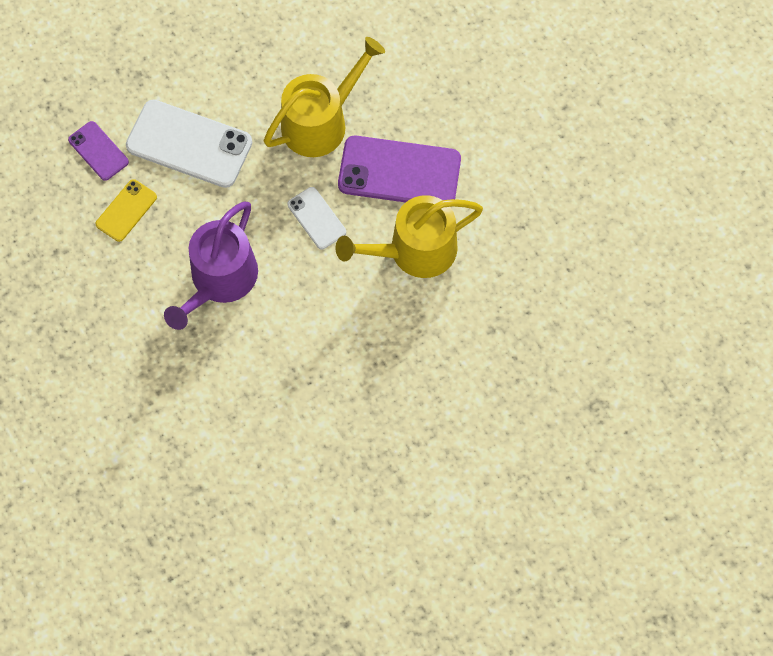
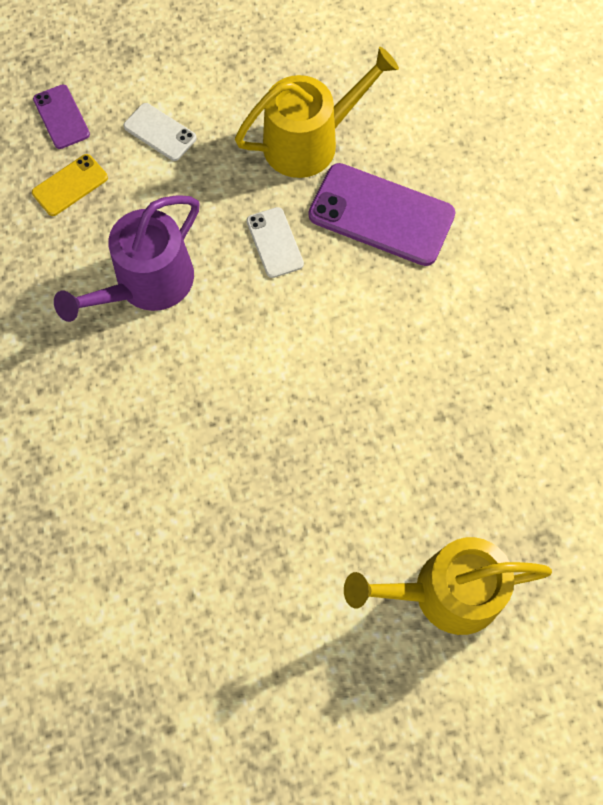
camera: 15 degrees right, 0 degrees up
(189, 144) = (160, 132): white phone -> white phone, size x0.53
(415, 250) = (375, 304): yellow watering can -> yellow watering can (446, 592)

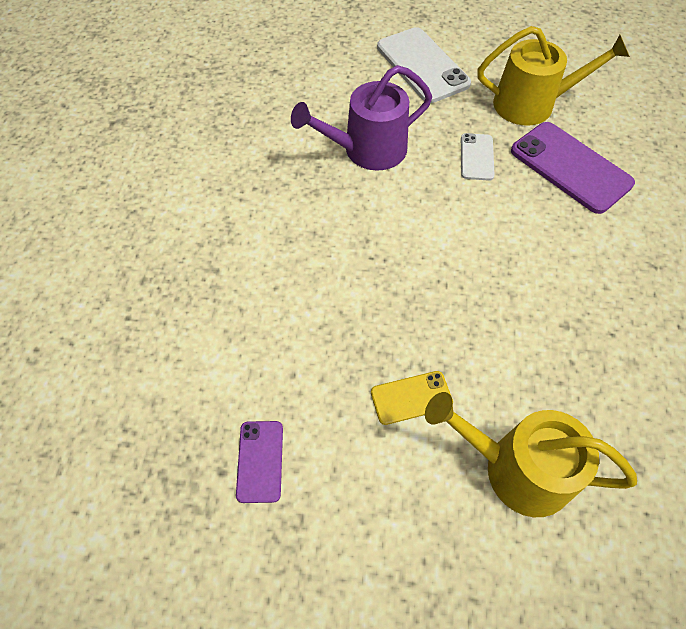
camera: 25 degrees right, 10 degrees down
(61, 117) = (358, 37): purple phone -> purple phone (260, 461)
(70, 185) = (343, 75): yellow phone -> yellow phone (411, 398)
(160, 132) = (422, 65): white phone -> white phone, size x1.89

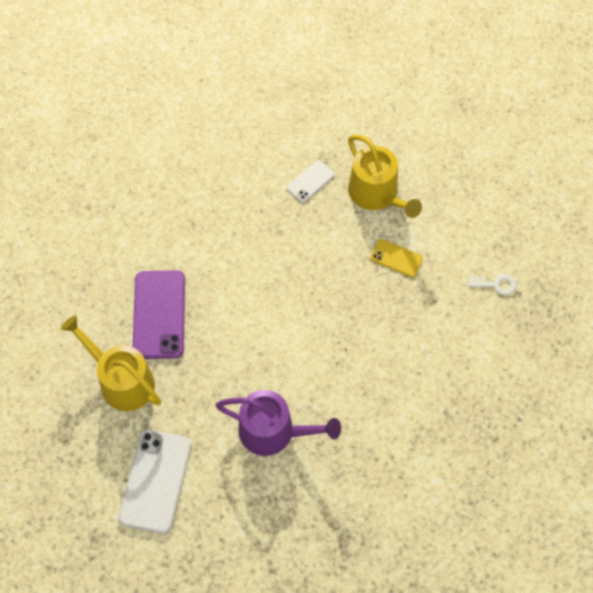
camera: 140 degrees left, 5 degrees up
(260, 461) = (496, 284): purple phone -> white key
(477, 157) = (208, 368): white phone -> white phone (310, 181)

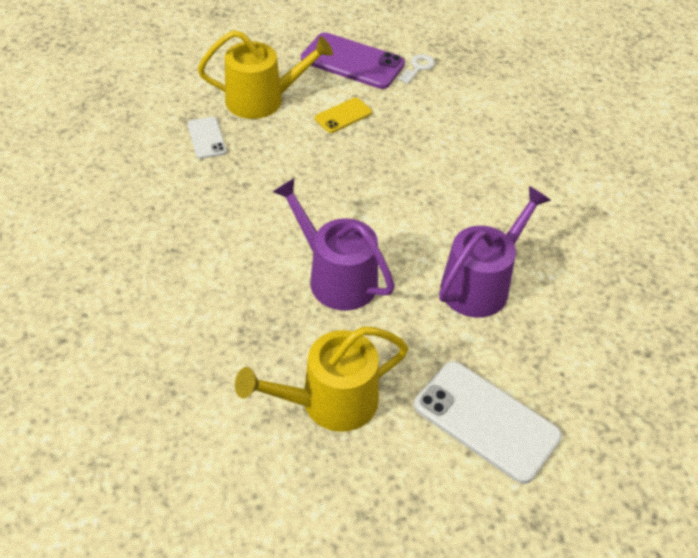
camera: 65 degrees left, 15 degrees down
(159, 314) = (267, 328): purple phone -> purple phone (352, 62)
(225, 335) = (336, 277): none -> purple watering can

